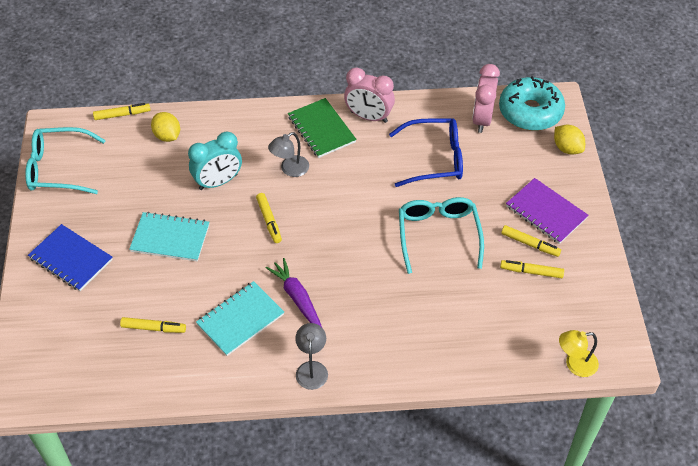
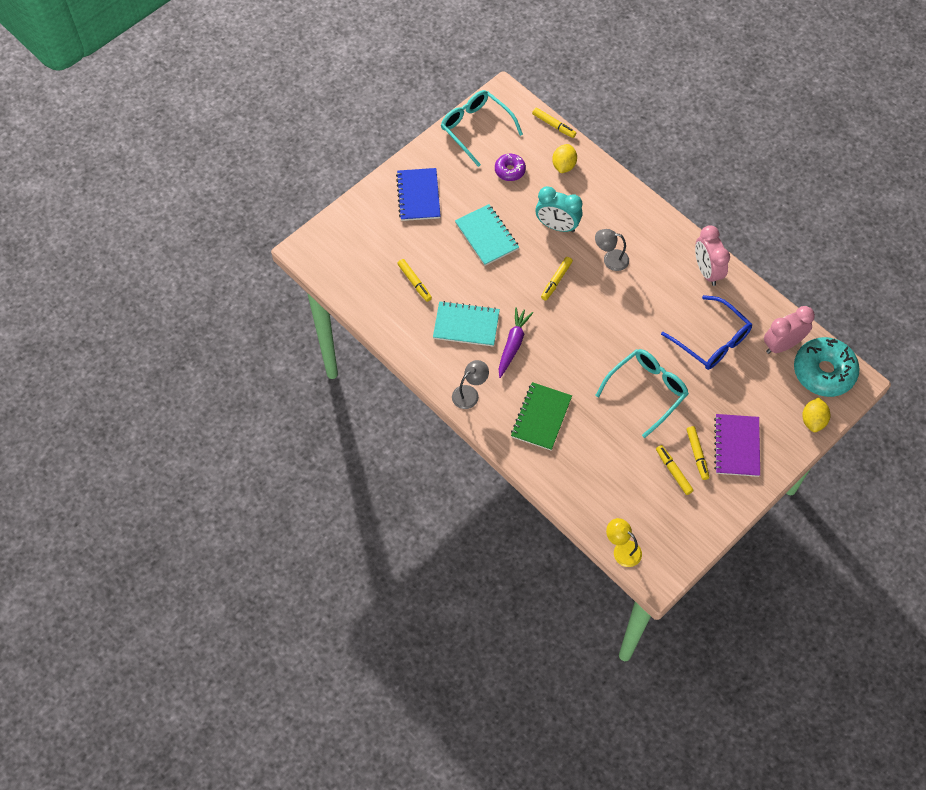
camera: 50 degrees right, 10 degrees up
(127, 175) = (510, 170): none -> purple donut
(321, 129) = (665, 251): green notebook -> green notebook (541, 417)

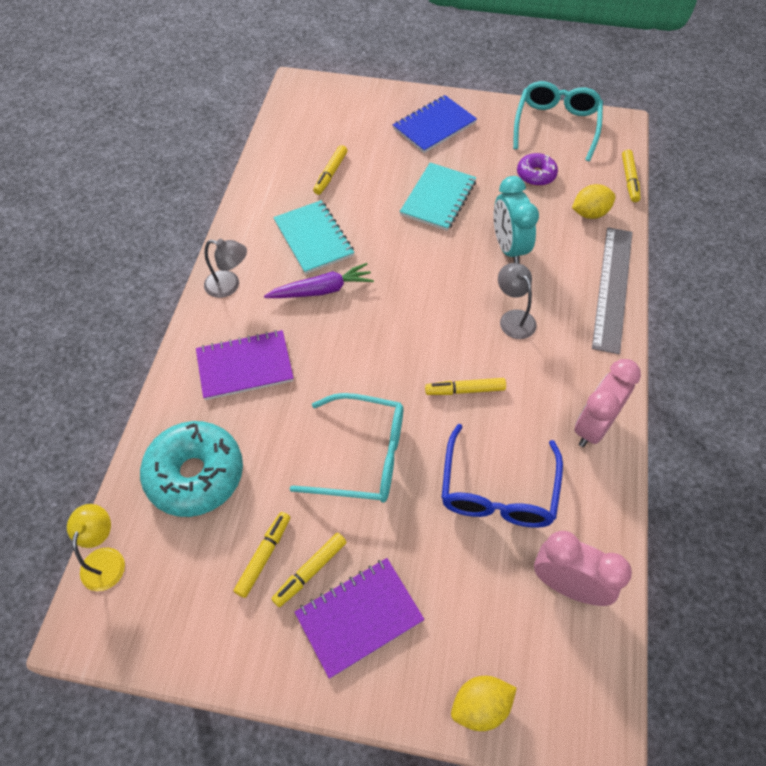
camera: 55 degrees right, 5 degrees down
(541, 417) = (245, 366): green notebook -> purple notebook
(556, 280) = (438, 284): yellow marker -> yellow marker (465, 390)
(626, 196) = (612, 288): none -> grey ruler
(823, 372) = (574, 673): turquoise donut -> turquoise donut (195, 475)

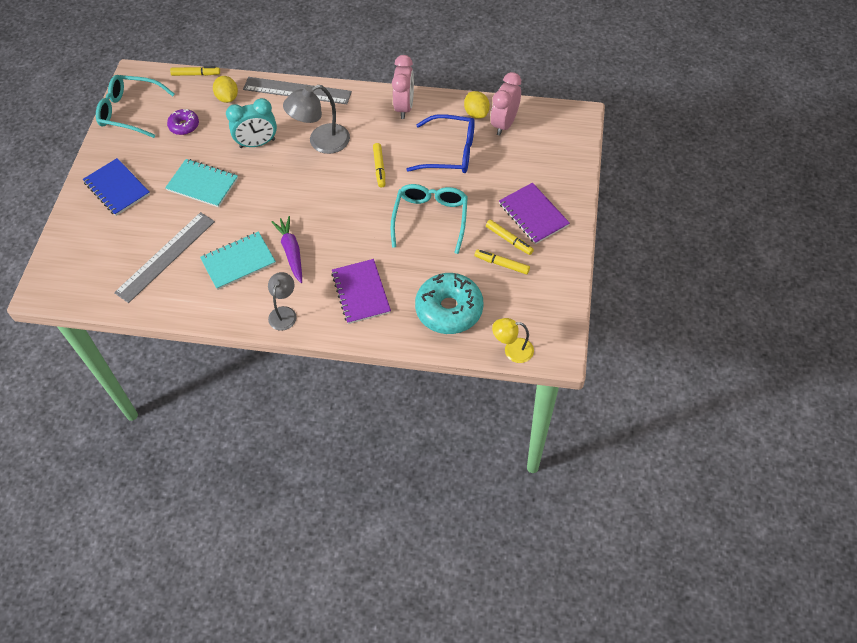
camera: 90 degrees left, 0 degrees up
(330, 174) = (165, 256): yellow marker -> grey ruler
(480, 706) = (573, 161): yellow lemon -> yellow lemon (476, 113)
(513, 318) = (321, 142): grey lamp -> grey lamp, size x1.61
(594, 426) = (404, 107): pink clock -> pink clock turned 120 degrees counterclockwise

